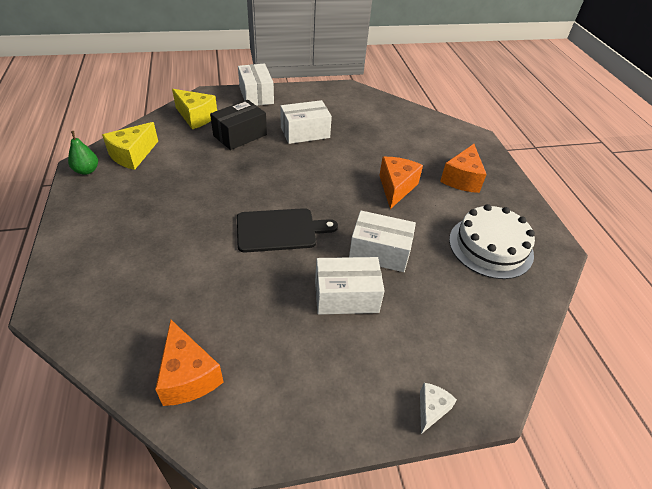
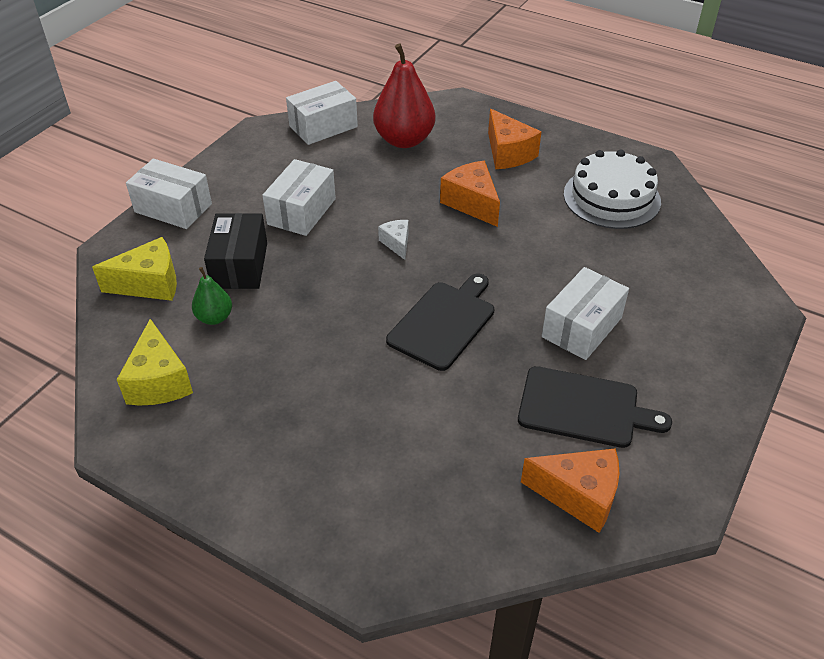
camera: 45 degrees left, 0 degrees up
(87, 170) = (137, 441): green pear -> green pear (214, 318)
(271, 336) = (583, 408): none -> black cutting board
(379, 252) = (548, 270): white box -> white box (323, 126)
(412, 135) = (404, 140): none -> red pear
(431, 409) = (747, 350): white cheese -> white cheese (396, 243)

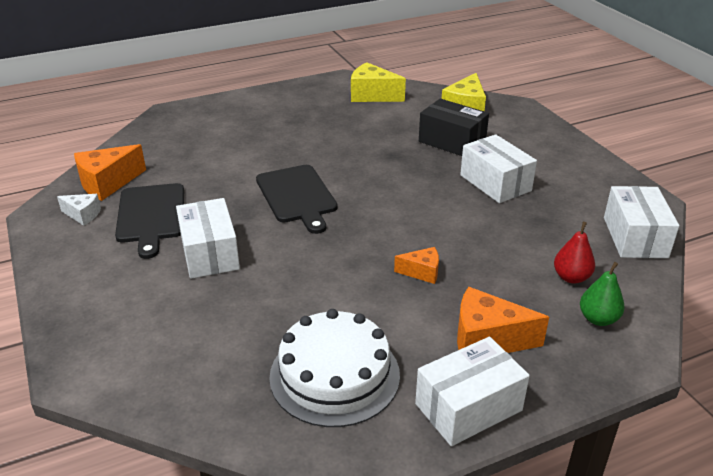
camera: 125 degrees right, 10 degrees down
(173, 208) = (550, 135): white box -> white box (468, 407)
(214, 318) = (407, 121): green pear -> green pear (598, 319)
(396, 243) = (407, 210): white cheese -> white cheese (83, 215)
(404, 140) = (571, 277): red pear -> red pear, size x0.51
(472, 203) = (422, 272): orange cheese -> orange cheese, size x0.57
(583, 408) = (151, 216): black cutting board -> black cutting board turned 60 degrees counterclockwise

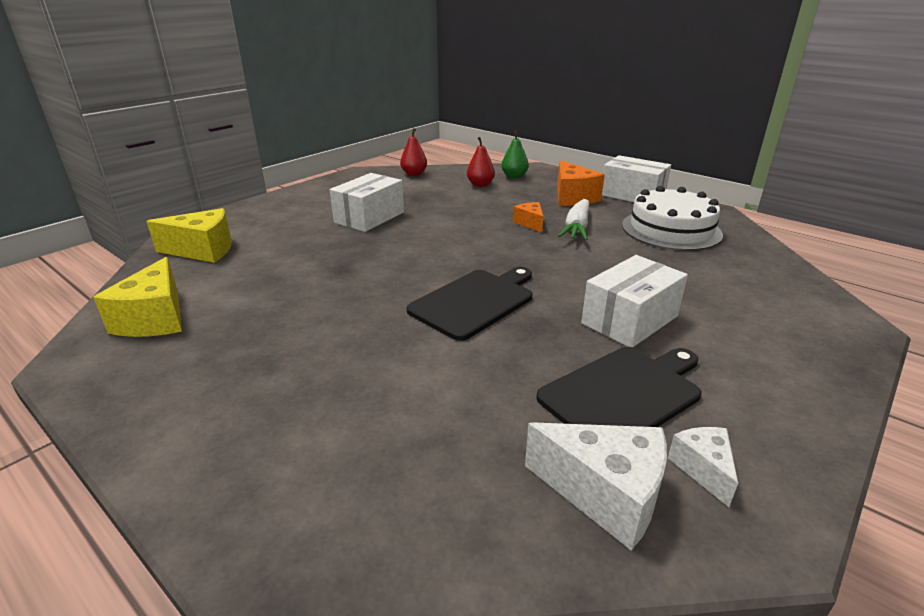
camera: 115 degrees left, 5 degrees down
(107, 183) = (605, 494): orange cheese -> white cheese
(390, 301) = (577, 228): none -> white carrot
(452, 142) = (292, 245): black box -> none
(635, 237) = (414, 174): white box -> red pear

